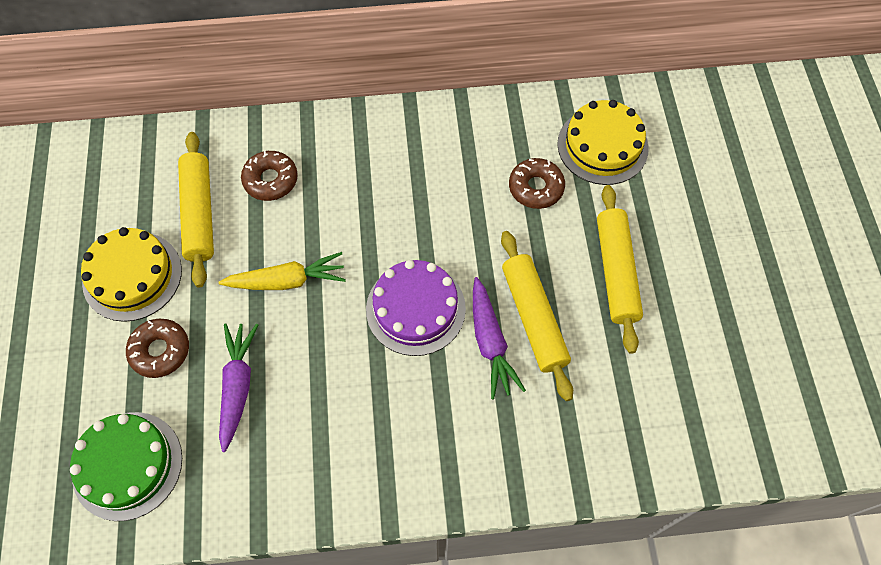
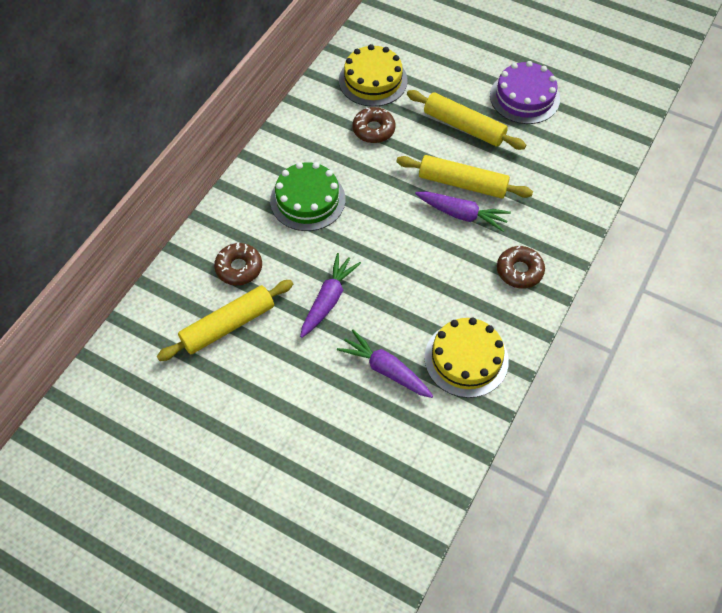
camera: 55 degrees left, 5 degrees down
(127, 465) = (394, 467): green cake -> green cake (307, 200)
(132, 276) = (244, 394): yellow cake -> yellow cake (466, 359)
(160, 351) = (321, 404): brown donut -> brown donut (519, 271)
(199, 213) = (228, 325): yellow rolling pin -> yellow rolling pin turned 60 degrees counterclockwise
(287, 281) = (328, 300): yellow carrot -> purple carrot
(415, 308) = (407, 239): purple cake -> purple cake (524, 97)

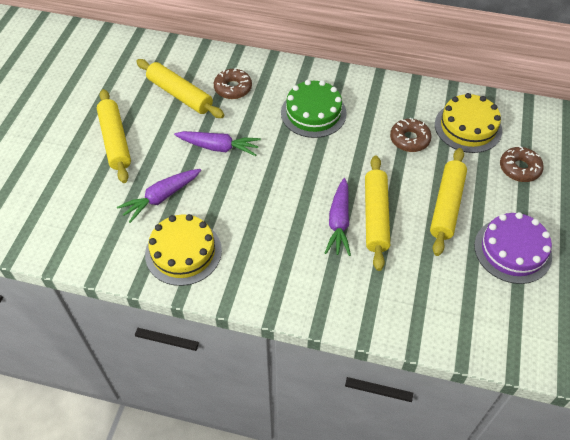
camera: 75 degrees right, 5 degrees down
(281, 408) = (115, 141): none -> yellow rolling pin
(386, 369) = (161, 197): purple carrot -> purple carrot turned 150 degrees counterclockwise
(519, 271) = (289, 279): brown donut -> brown donut (519, 168)

